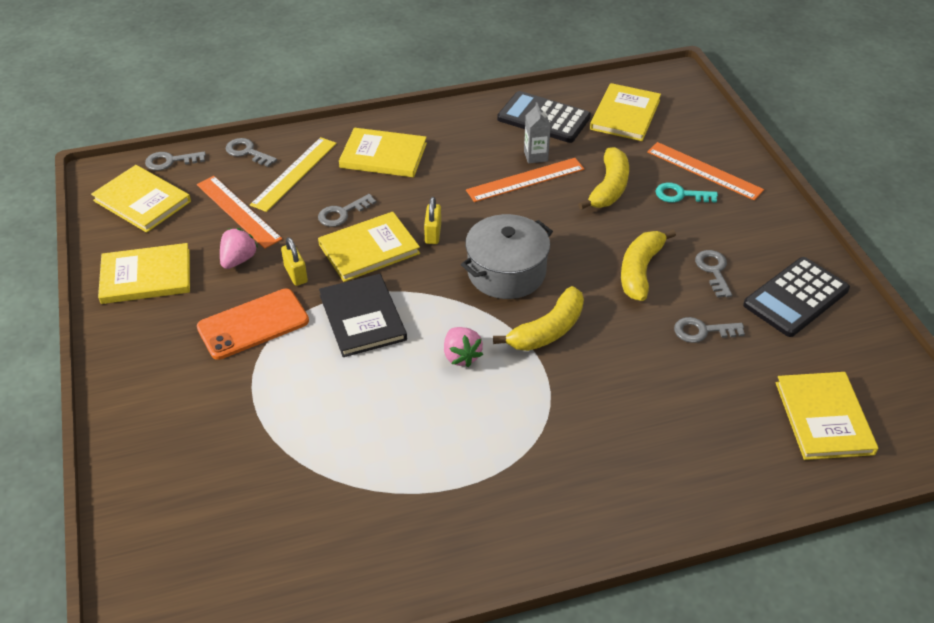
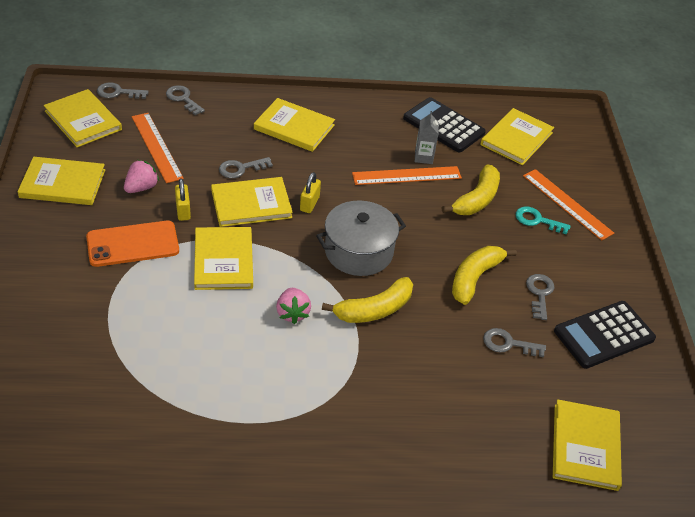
camera: 10 degrees right, 0 degrees up
(294, 173) = (214, 125): yellow ruler -> none
(362, 317) = (223, 260): black book -> yellow book

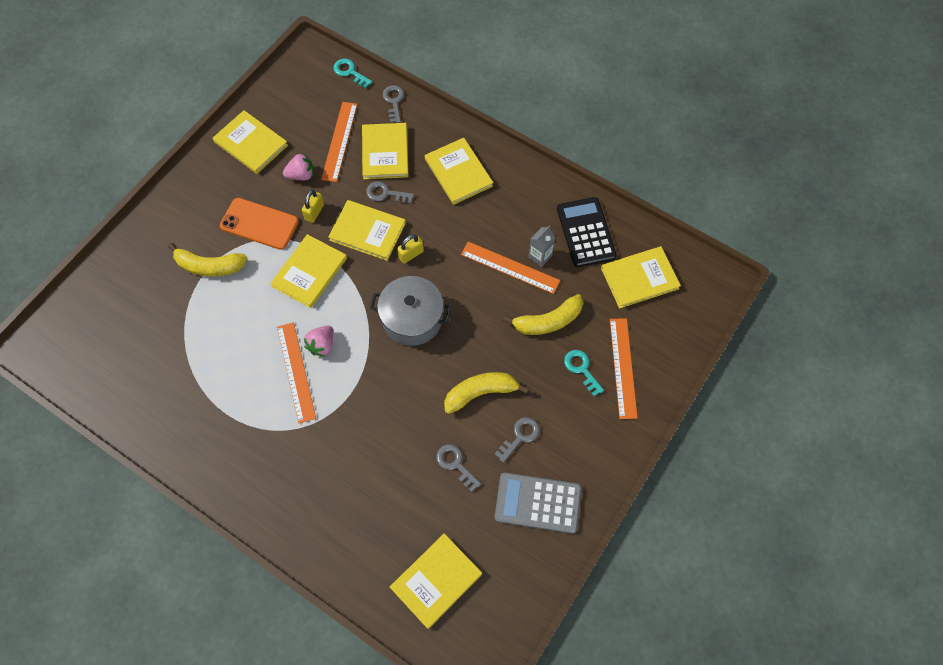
camera: 40 degrees right, 20 degrees up
(83, 120) = (305, 89): yellow book -> yellow book (385, 152)
(118, 92) = (349, 72): grey key -> turquoise key
(287, 348) = (296, 372): none -> orange ruler
(374, 310) = (381, 376): yellow banana -> yellow banana (209, 266)
(604, 335) = (537, 503): black calculator -> grey calculator

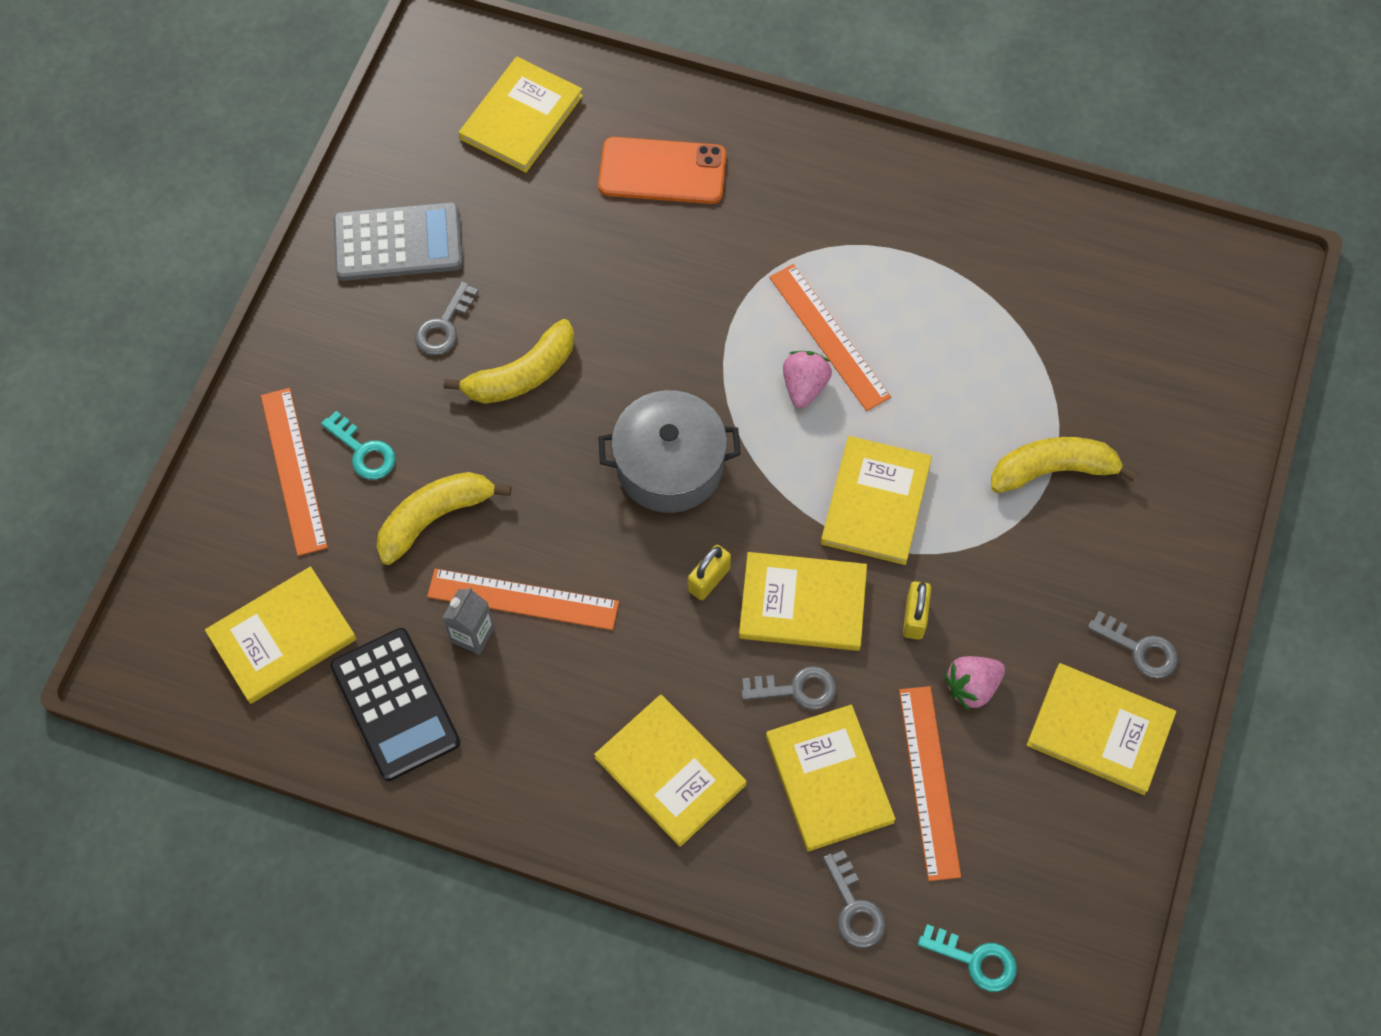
camera: 165 degrees right, 0 degrees up
(259, 224) = (1004, 569): orange phone -> orange phone (662, 171)
(455, 464) = (534, 265): grey key -> grey key (1140, 649)

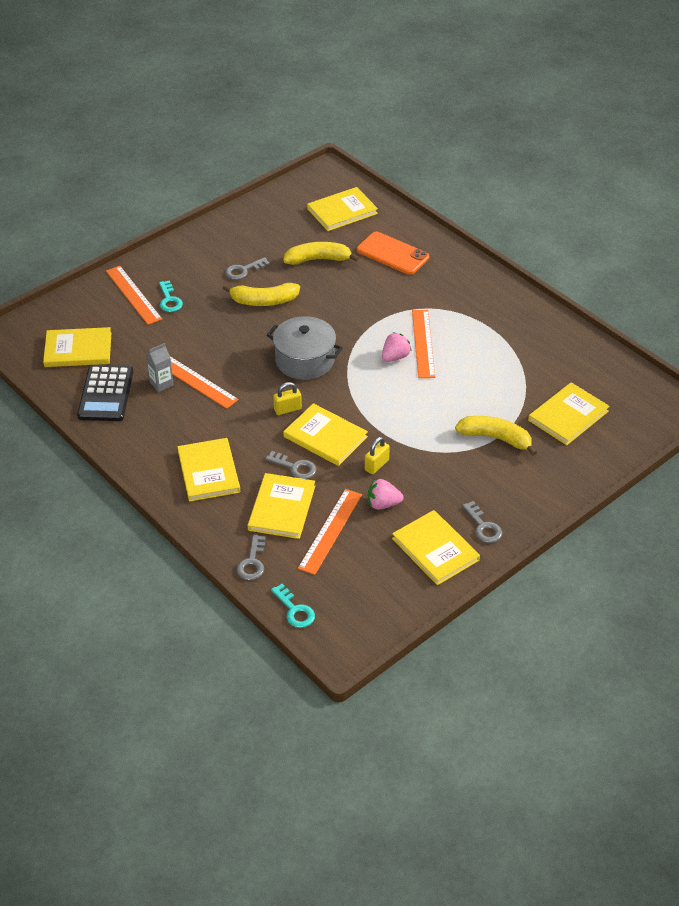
camera: 30 degrees right, 20 degrees down
(294, 470) = (133, 295): orange ruler -> orange ruler turned 45 degrees counterclockwise
(398, 242) = (248, 234): grey calculator -> none
(435, 517) = (181, 335): yellow banana -> yellow banana (318, 259)
(875, 502) = (394, 414): yellow book -> yellow book (568, 416)

